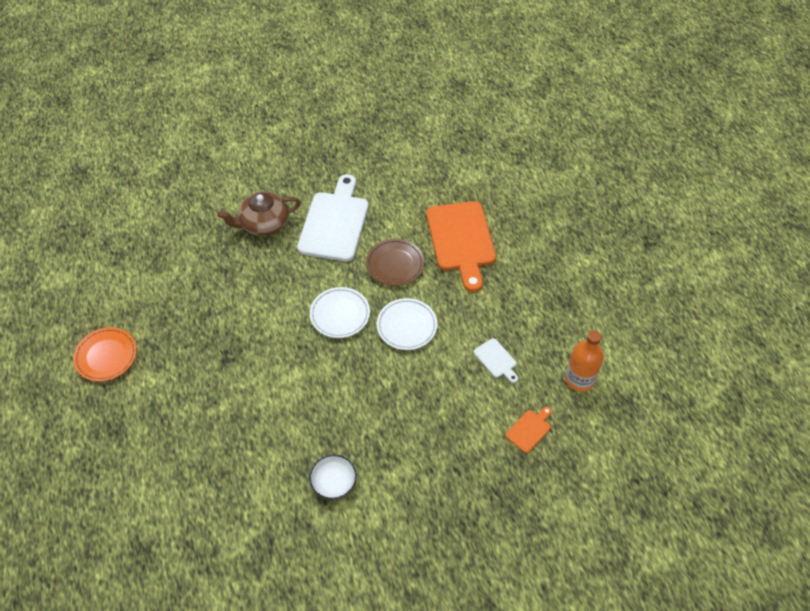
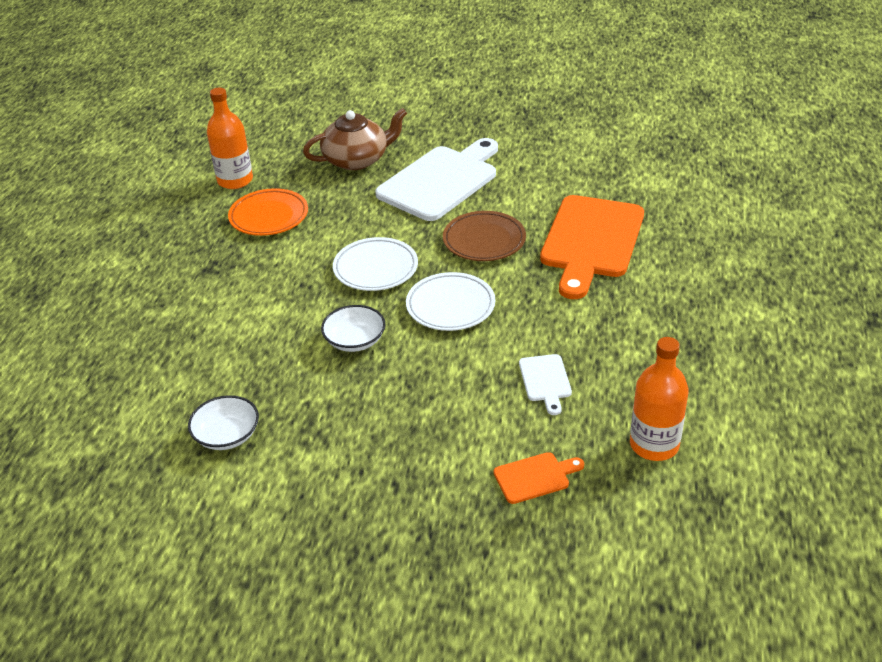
camera: 30 degrees right, 15 degrees down
(106, 356) = (88, 226): orange plate -> orange plate (269, 216)
(187, 274) = (235, 180): none -> orange bottle
(263, 223) = (357, 159): brown teapot -> brown teapot turned 150 degrees clockwise
(364, 377) = (355, 340): none -> white bowl

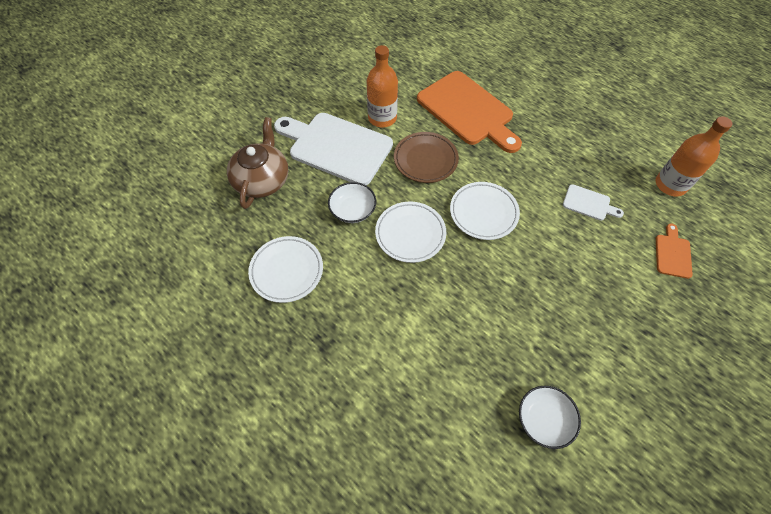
camera: 60 degrees left, 20 degrees up
(235, 180) = (212, 272): orange bottle -> orange bottle (382, 118)
(269, 216) = (287, 271): orange plate -> white plate
(355, 340) = (484, 285): white bowl -> white bowl (353, 210)
(441, 181) = (336, 147): white cutting board -> white cutting board turned 45 degrees counterclockwise

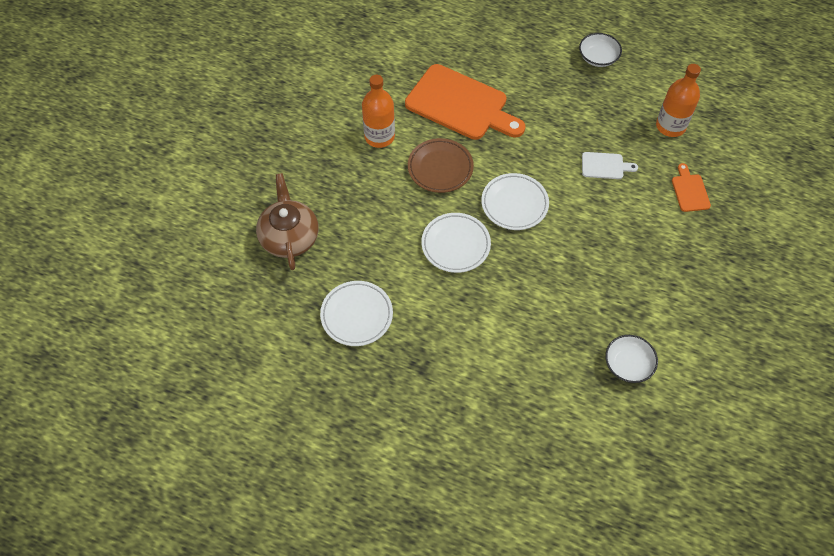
camera: 20 degrees left, 0 degrees up
(336, 147) = (347, 181): white cutting board -> none
(353, 210) = (392, 239): white bowl -> white bowl (598, 58)

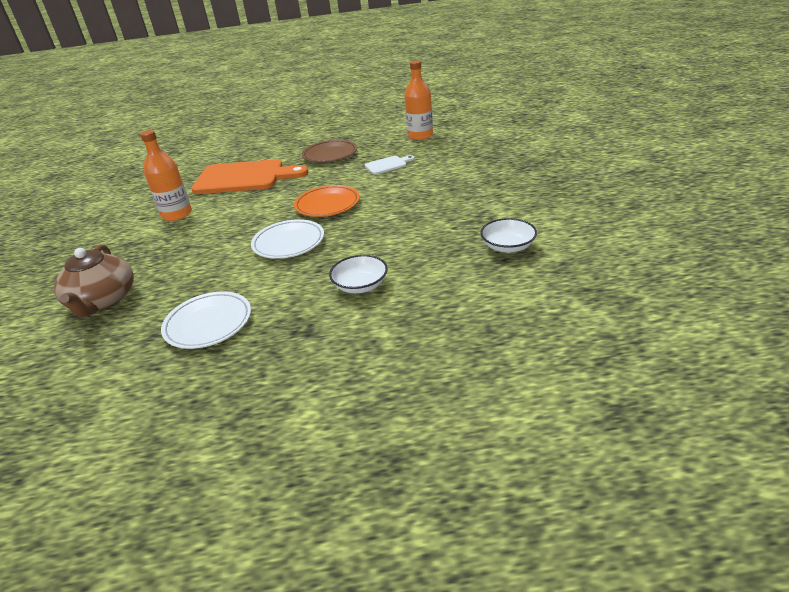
camera: 25 degrees left, 25 degrees down
(289, 236) = (103, 301): brown teapot -> brown teapot turned 150 degrees counterclockwise
(440, 168) = (245, 210): brown plate -> brown plate (330, 155)
(514, 204) = (327, 205): white plate -> orange plate
(598, 58) = (340, 129): white bowl -> white bowl (360, 285)
(689, 191) = (463, 153): orange cutting board -> none

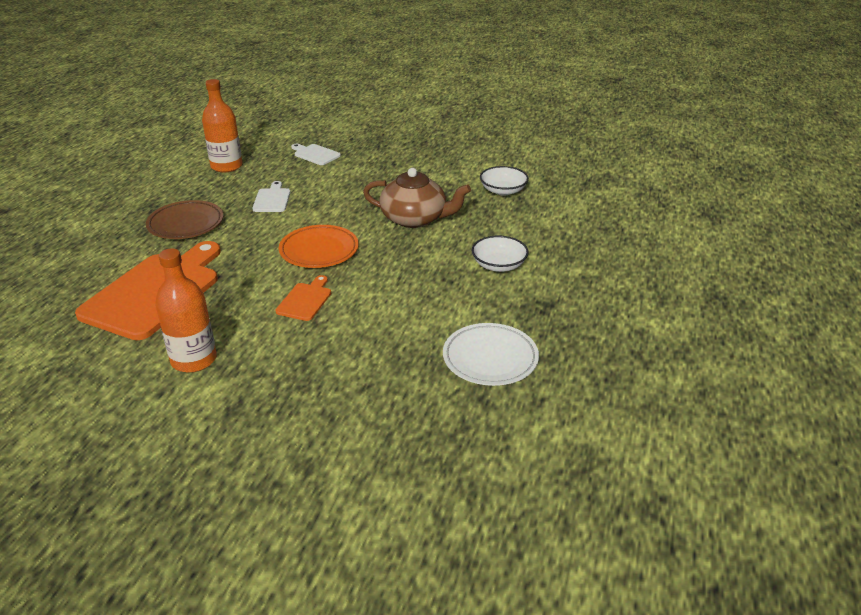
camera: 70 degrees left, 0 degrees up
(103, 301) = (370, 437): brown teapot -> brown teapot (415, 219)
(258, 223) = (305, 300): none -> orange cutting board
(289, 243) = (377, 288): white plate -> none
(475, 153) = (315, 154): none -> white cutting board

